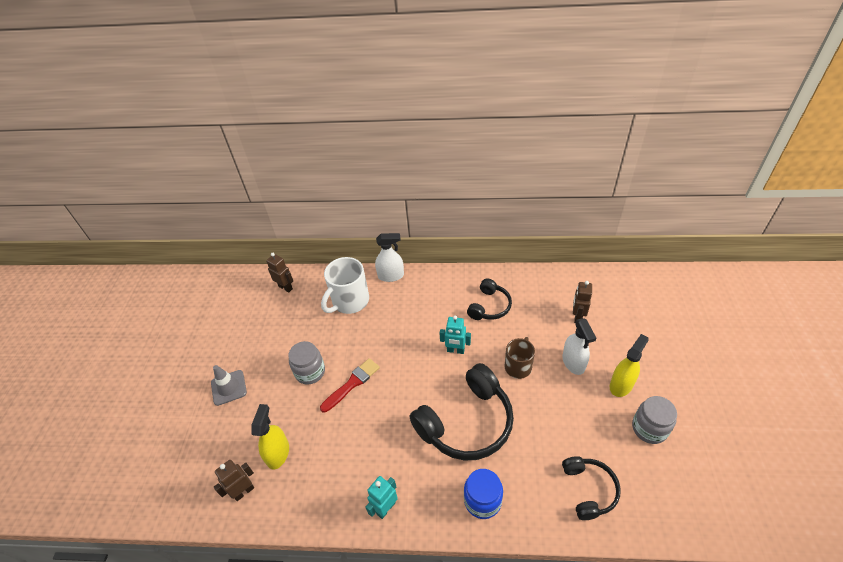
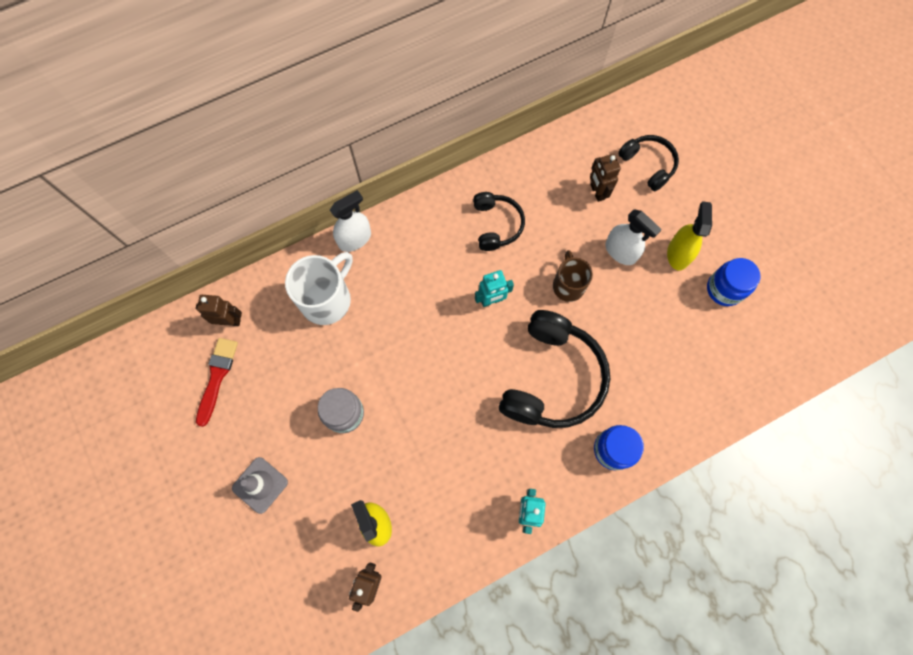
camera: 35 degrees left, 25 degrees up
(349, 301) = (327, 299): white mug -> white mug turned 150 degrees counterclockwise
(352, 384) = (403, 401): red brush -> red brush (217, 377)
(589, 490) = (701, 383): black headphones -> black headphones (648, 165)
(649, 428) = (724, 289): grey jar -> blue jar

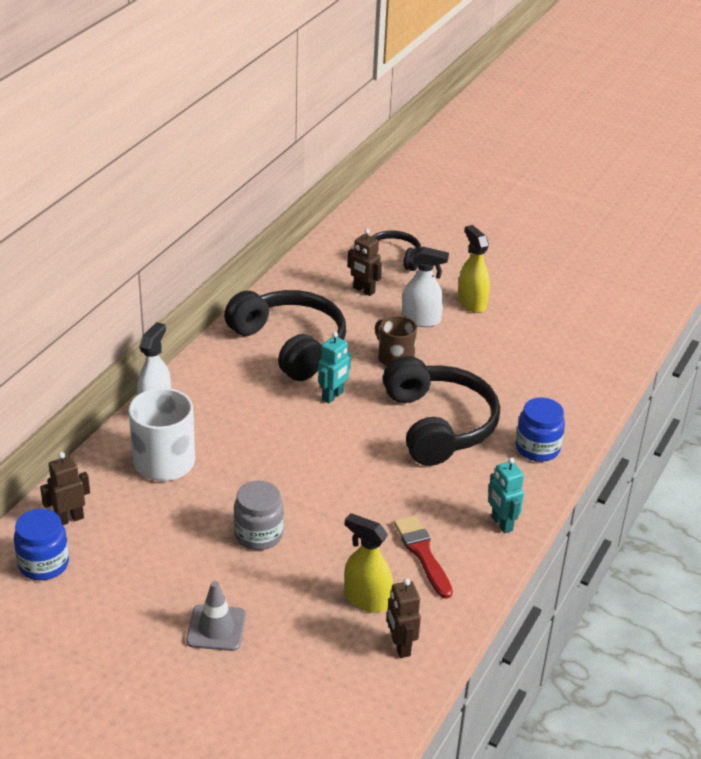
camera: 35 degrees left, 35 degrees down
(217, 377) = (92, 567): red brush -> red brush (422, 553)
(496, 225) = (290, 345): black headphones -> black headphones, size x1.80
(724, 289) = (531, 310): blue jar -> blue jar (43, 564)

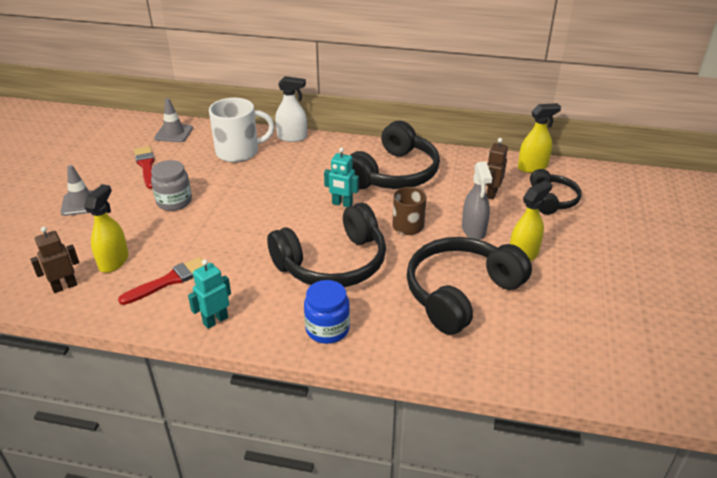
camera: 75 degrees right, 0 degrees up
(43, 564) = (133, 134): blue jar -> none
(69, 519) = (174, 133): brown robot -> grey traffic cone
(150, 555) = (146, 166): none -> red brush
(328, 250) = (532, 167): none -> yellow spray bottle
(421, 320) = (473, 230): white spray bottle -> grey spray bottle
(513, 355) = (461, 293): none -> black headphones

